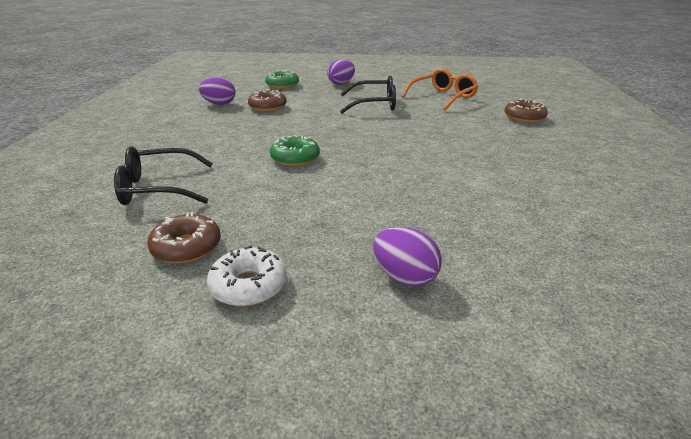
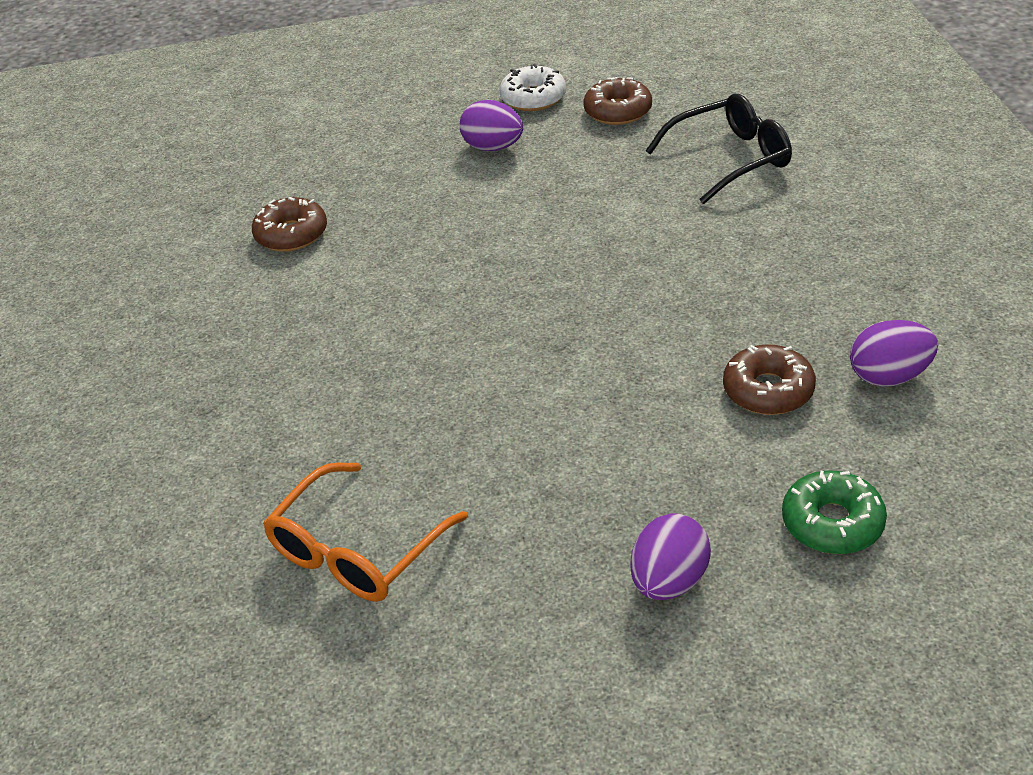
camera: 170 degrees right, 10 degrees up
(295, 158) = (594, 247): green donut -> none
(374, 104) = (526, 463): black glasses -> none
(404, 277) = (403, 131): purple egg -> purple egg (493, 147)
(524, 117) = (179, 478): brown donut -> brown donut (291, 234)

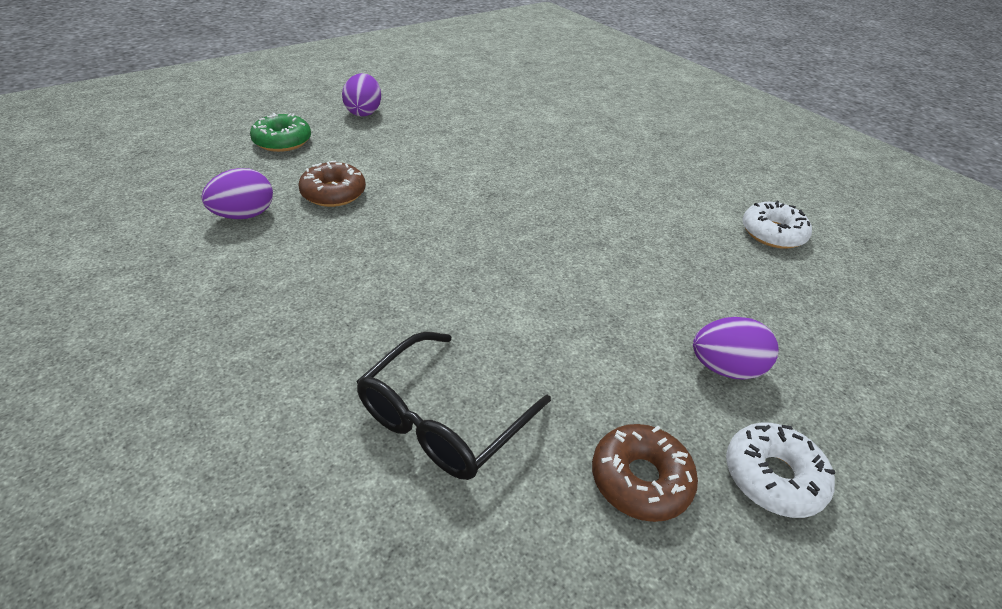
camera: 145 degrees right, 0 degrees up
(291, 234) = (772, 233): brown donut -> white donut
(357, 550) = (519, 101): orange glasses -> none

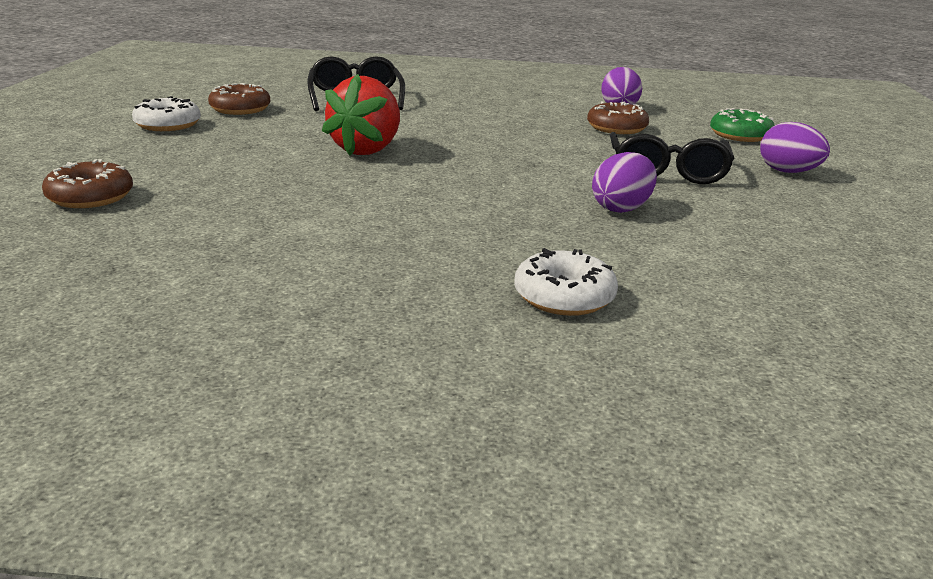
camera: 135 degrees right, 15 degrees down
(427, 145) = (667, 171): none -> black glasses
(590, 278) = (367, 150): none -> red strawberry
(725, 368) = (223, 145): purple egg -> purple egg (621, 208)
(772, 233) = (240, 231): white donut -> white donut (564, 297)
(884, 330) = (90, 197): none -> brown donut

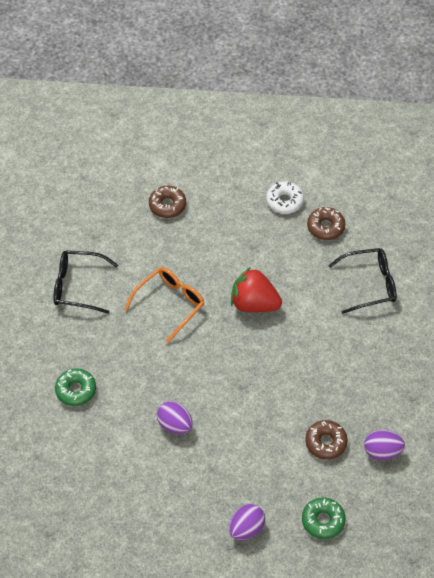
camera: 90 degrees right, 30 degrees up
(346, 203) = (170, 304): none -> orange glasses
(564, 297) = (76, 390): white donut -> green donut
(667, 171) = (237, 458): black glasses -> black glasses (78, 286)

